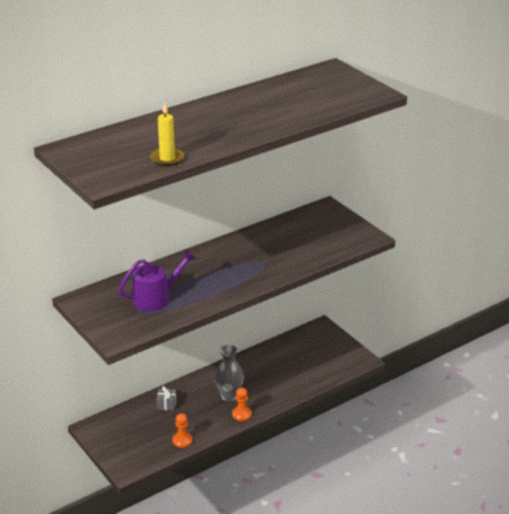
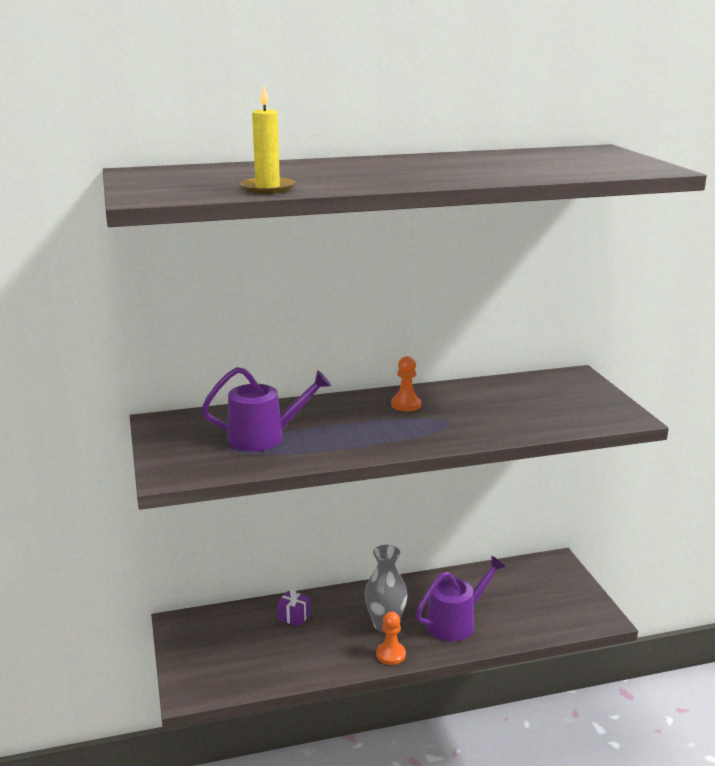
camera: 20 degrees right, 10 degrees down
(167, 405) = (294, 616): grey gift -> purple gift
(182, 440) = (287, 671): orange pawn -> orange pawn (406, 404)
(273, 384) = (455, 622): none -> purple watering can

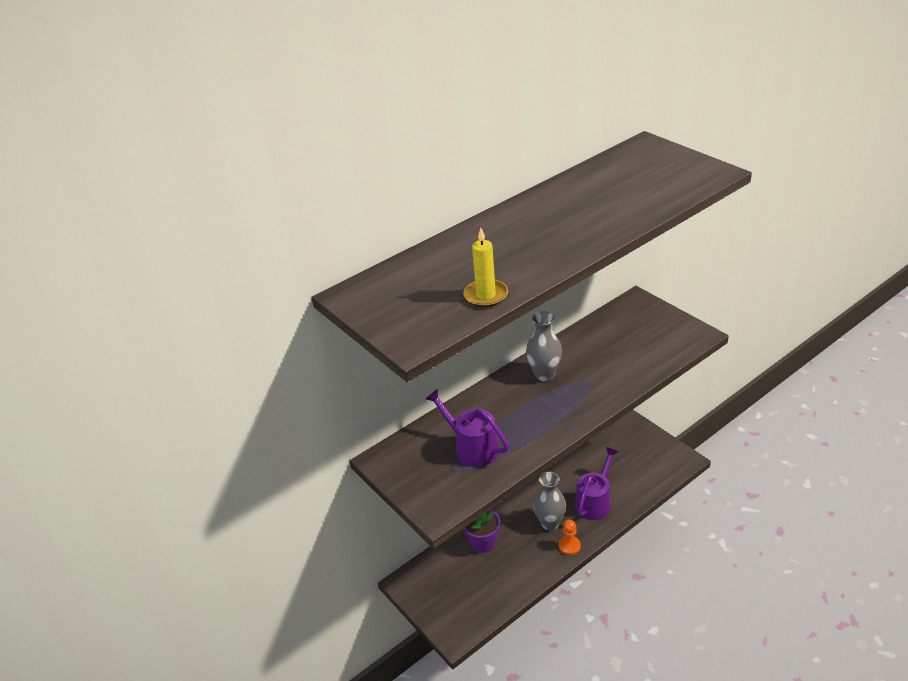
camera: 20 degrees left, 15 degrees up
(263, 437) = (472, 447): purple watering can -> purple watering can turned 105 degrees counterclockwise
(294, 616) = (483, 542): purple gift -> purple flower pot
(406, 404) = (544, 374): orange pawn -> grey vase

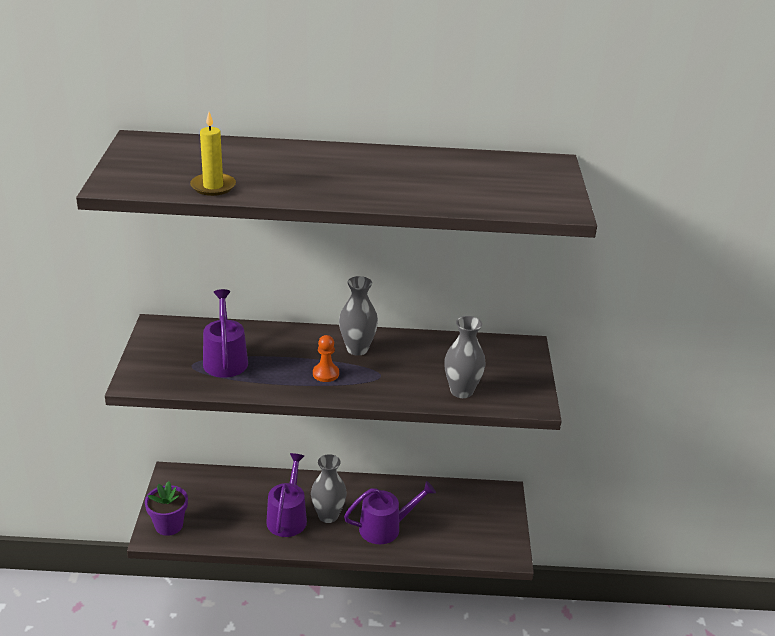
camera: 35 degrees right, 5 degrees down
(483, 542) = (261, 491): purple flower pot -> purple flower pot (169, 525)
(526, 546) = (288, 517): none -> purple watering can
(569, 546) = (318, 542): orange pawn -> orange pawn (325, 374)
(650, 357) = (461, 391): none -> grey vase

